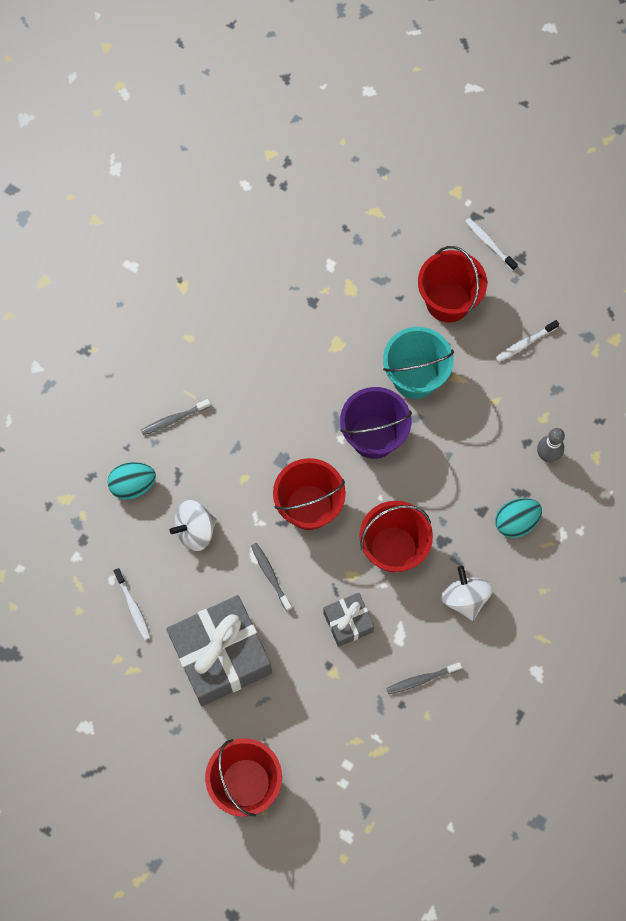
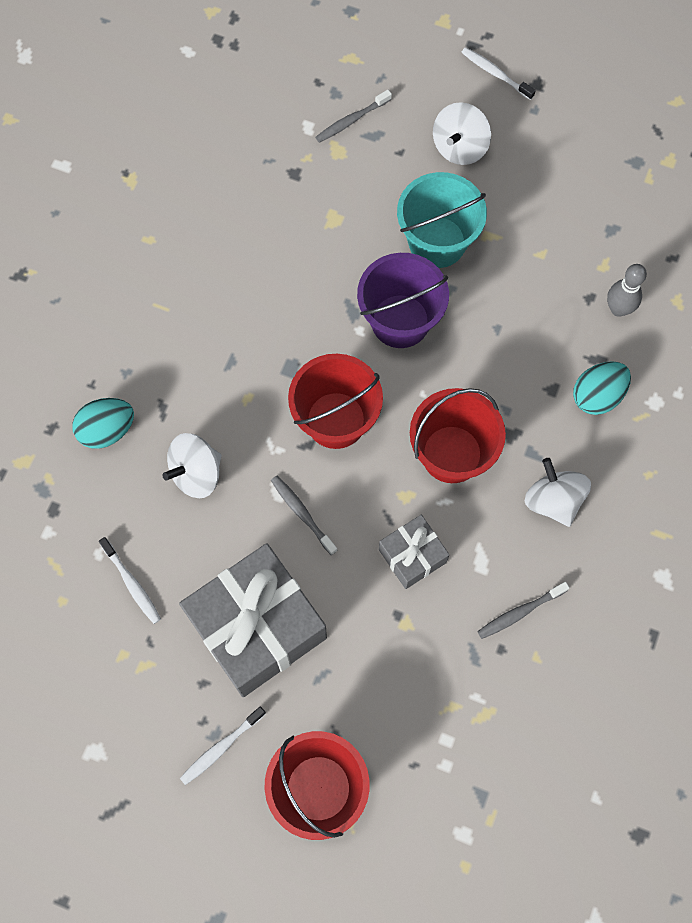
camera: 10 degrees left, 0 degrees up
(174, 419) = (146, 340): grey toothbrush -> grey toothbrush (351, 120)
(448, 301) = (459, 147): red bucket -> white spinning top
(525, 344) = (562, 182): white toothbrush -> white toothbrush (221, 747)

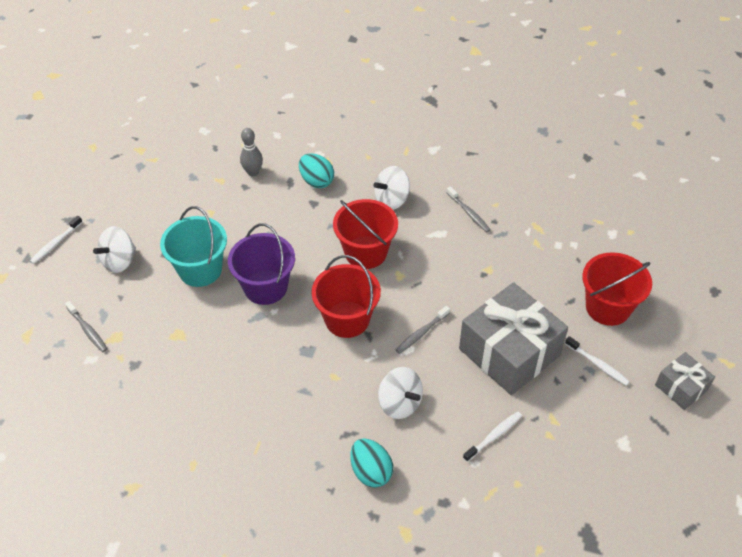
camera: 95 degrees left, 20 degrees down
(412, 556) = (441, 269): grey gift -> grey gift (681, 387)
(459, 147) = (119, 261): white spinning top -> white spinning top turned 105 degrees clockwise

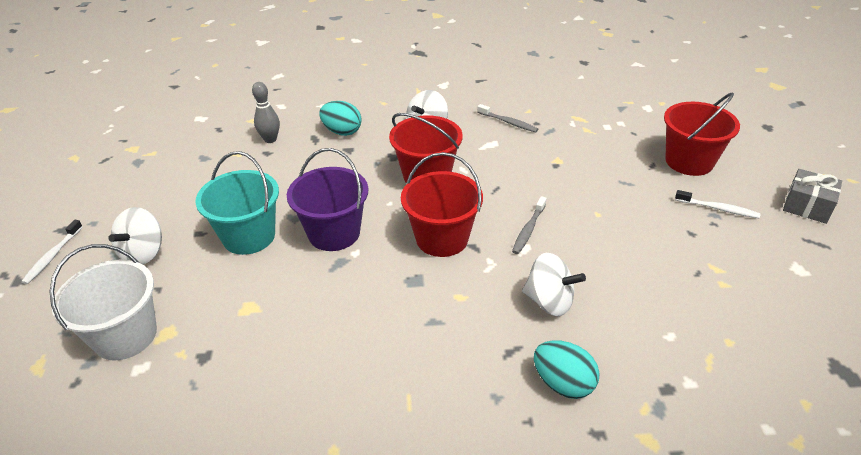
camera: 20 degrees left, 10 degrees down
(88, 330) = (125, 336): grey toothbrush -> white bucket
(494, 436) = (670, 302): white toothbrush -> none
(509, 352) = (628, 222): grey gift -> none

